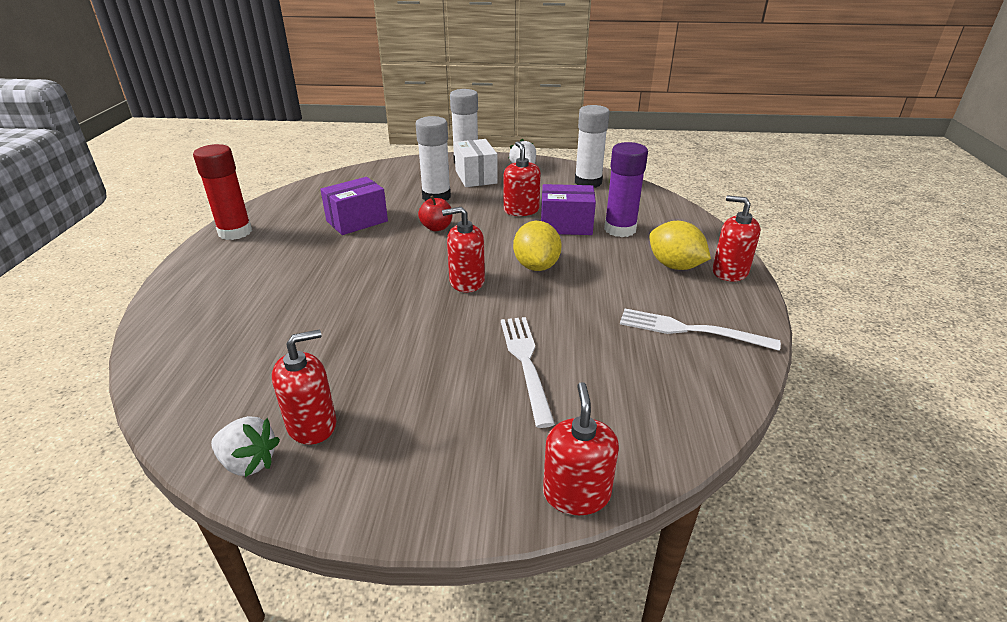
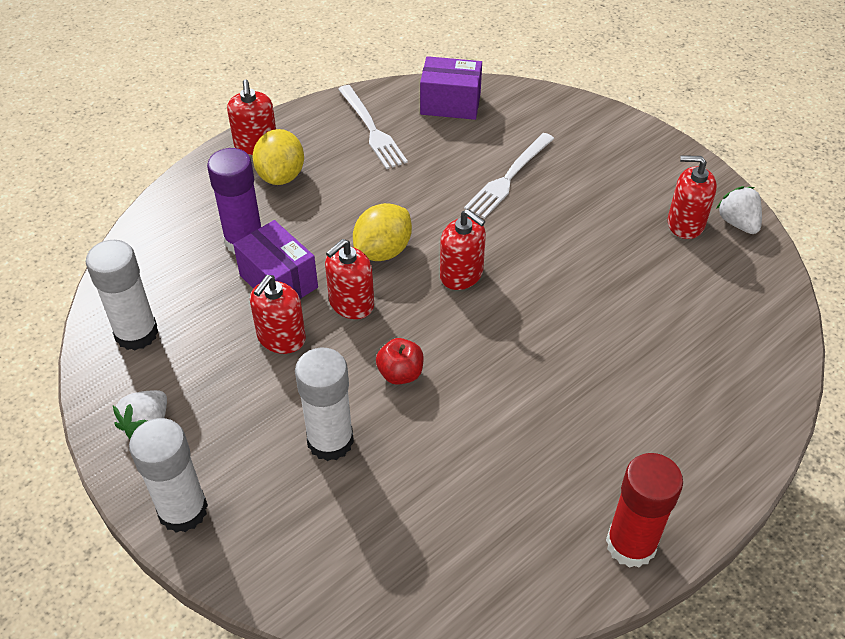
camera: 135 degrees left, 15 degrees up
(357, 221) = (471, 456): purple box -> purple box (450, 104)
(476, 177) = (228, 452): white box -> none
(576, 494) = (571, 104): red soap dispenser -> red soap dispenser (351, 303)

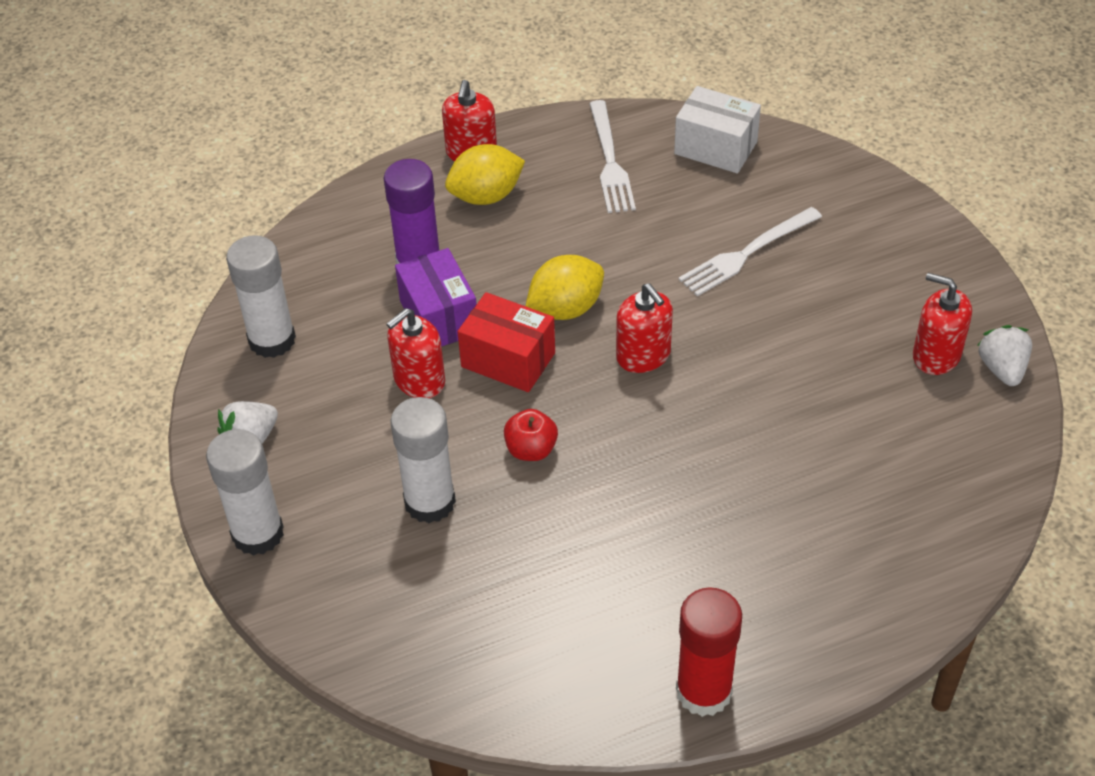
camera: 20 degrees right, 0 degrees up
(281, 176) = (486, 196): yellow lemon -> yellow lemon turned 45 degrees clockwise
(351, 303) = (508, 360): red soap dispenser -> red box
(450, 104) = (715, 148): purple box -> white box

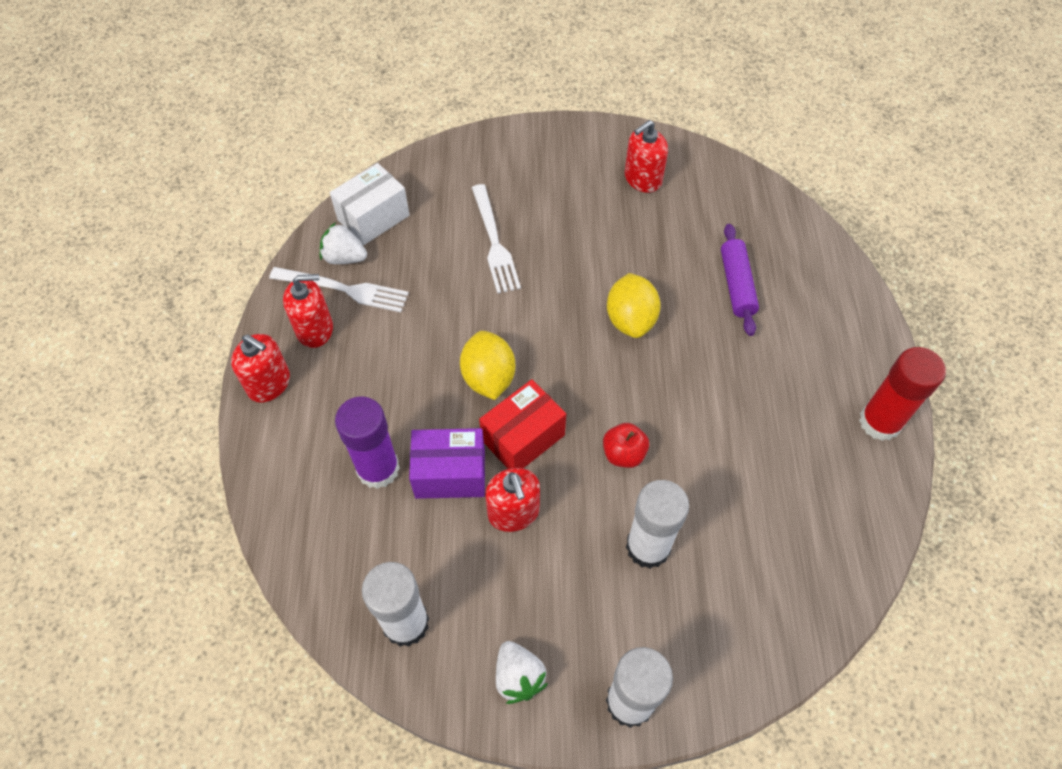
camera: 70 degrees left, 10 degrees up
(486, 196) = (328, 390): yellow lemon -> yellow lemon (630, 320)
(643, 355) = (563, 344): red soap dispenser -> red soap dispenser (315, 329)
(827, 493) = (736, 285): none -> purple rolling pin
(1002, 369) = (669, 152): white strawberry -> white strawberry (344, 257)

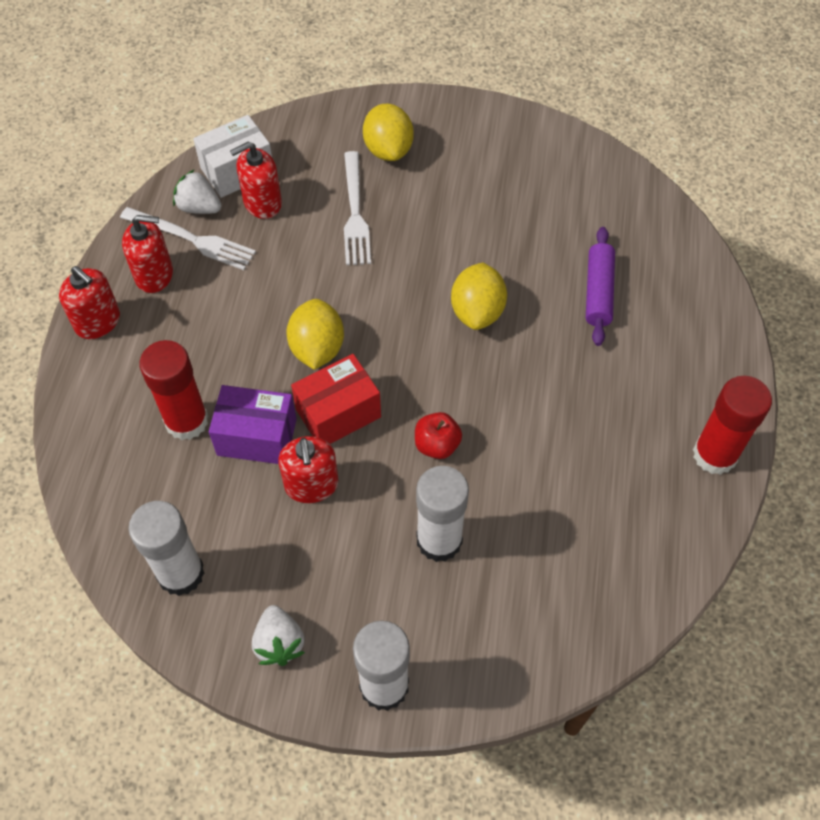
camera: 10 degrees right, 0 degrees up
(378, 469) = (186, 421): purple glue stick -> red glue stick
(512, 178) = (388, 150): none -> yellow lemon
(642, 179) = (526, 168): red soap dispenser -> red soap dispenser (262, 203)

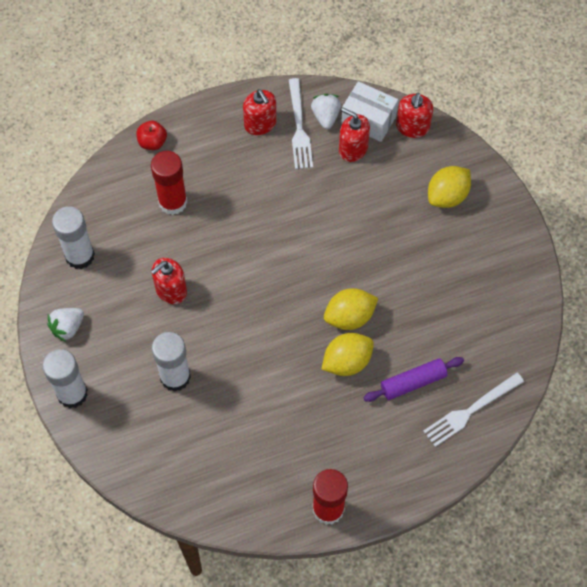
camera: 60 degrees right, 5 degrees up
(98, 322) = (209, 116): red soap dispenser -> red soap dispenser (412, 127)
(257, 437) = (184, 244): purple box -> none
(317, 349) = (264, 241): yellow lemon -> yellow lemon (347, 362)
(338, 413) = (226, 278): red box -> none
(355, 213) = (381, 205): white fork -> white fork (470, 411)
(437, 445) = (237, 343): red apple -> red apple (152, 142)

